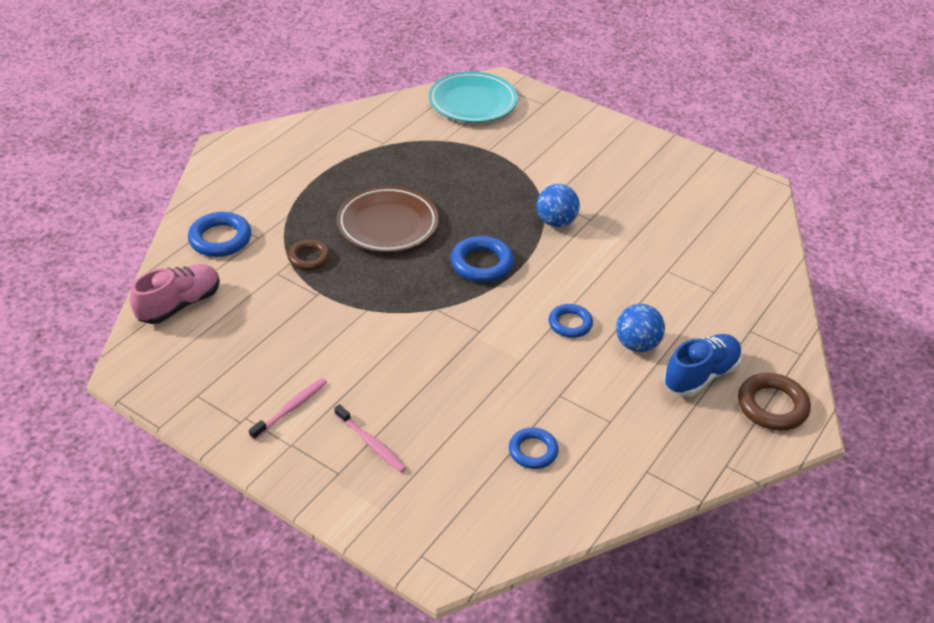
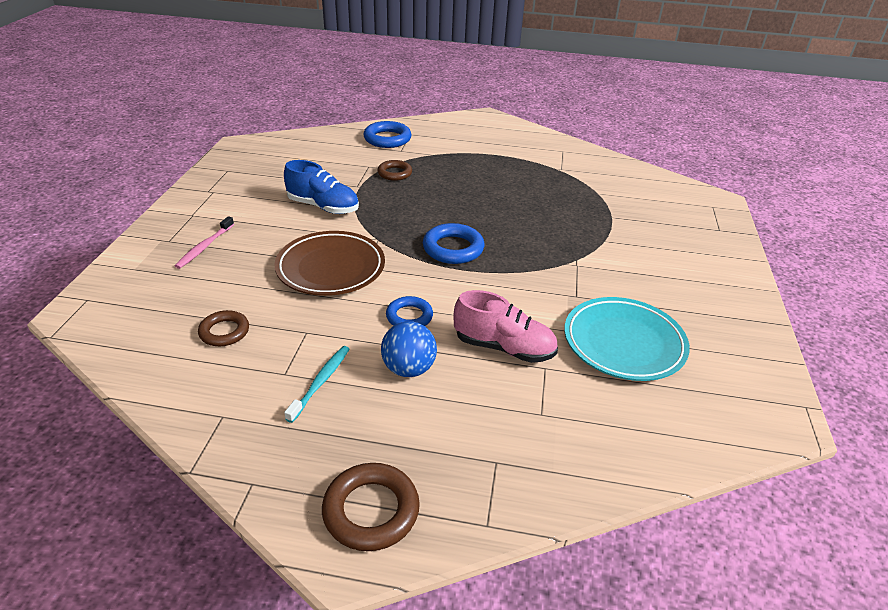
camera: 65 degrees right, 5 degrees down
(179, 305) = (311, 143): pink shoe -> pink shoe (504, 347)
(291, 408) = (229, 205): pink toothbrush -> none
(388, 224) = (462, 194): brown plate -> brown plate (331, 268)
(472, 102) = (668, 194): turquoise plate -> turquoise plate (623, 343)
(533, 451) = (224, 332): blue ring -> brown ring
(556, 222) = (550, 276): blue ball -> none
(631, 401) = (320, 382): none -> turquoise toothbrush
(700, 375) = (389, 430): blue shoe -> blue shoe (323, 207)

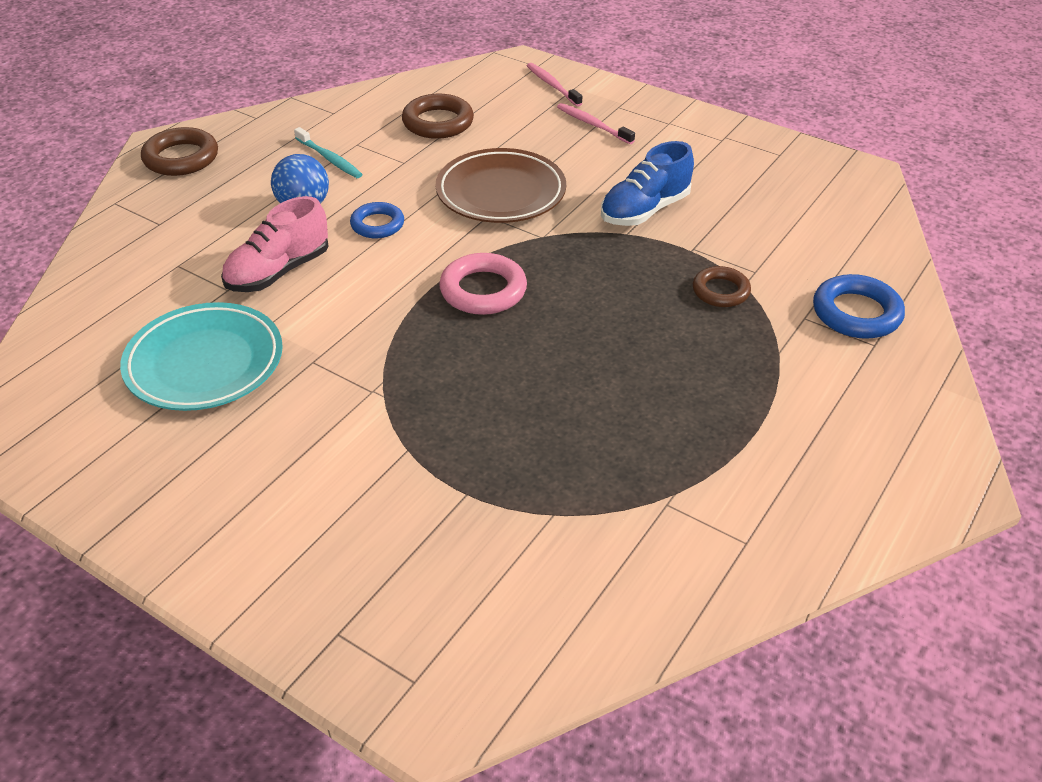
camera: 115 degrees right, 5 degrees up
(132, 281) = (552, 85): none -> pink toothbrush
(224, 332) = (438, 122): brown ring -> brown ring, size x1.50
(453, 248) = (483, 290): blue ring -> pink ring

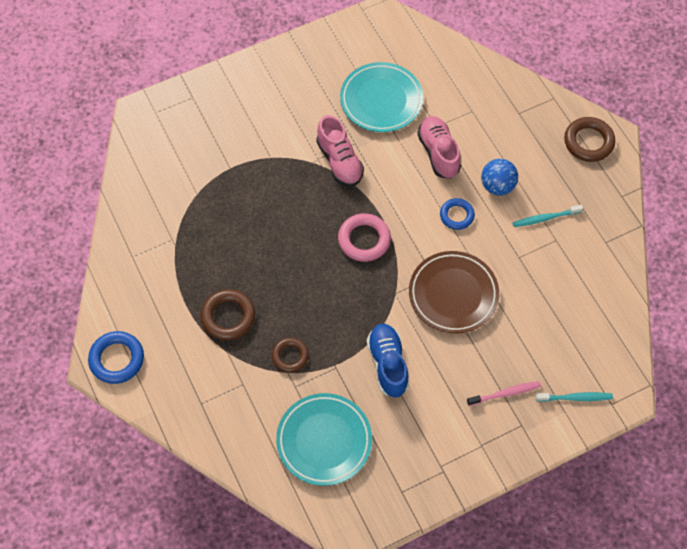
camera: 120 degrees right, 20 degrees up
(360, 364) = (339, 161): none -> pink shoe
(438, 122) = (559, 298): brown ring -> brown ring (228, 317)
(552, 85) = (575, 398): pink toothbrush -> turquoise toothbrush
(792, 224) = (324, 441): none -> turquoise plate
(856, 313) = (228, 414): blue ring -> blue ring (117, 359)

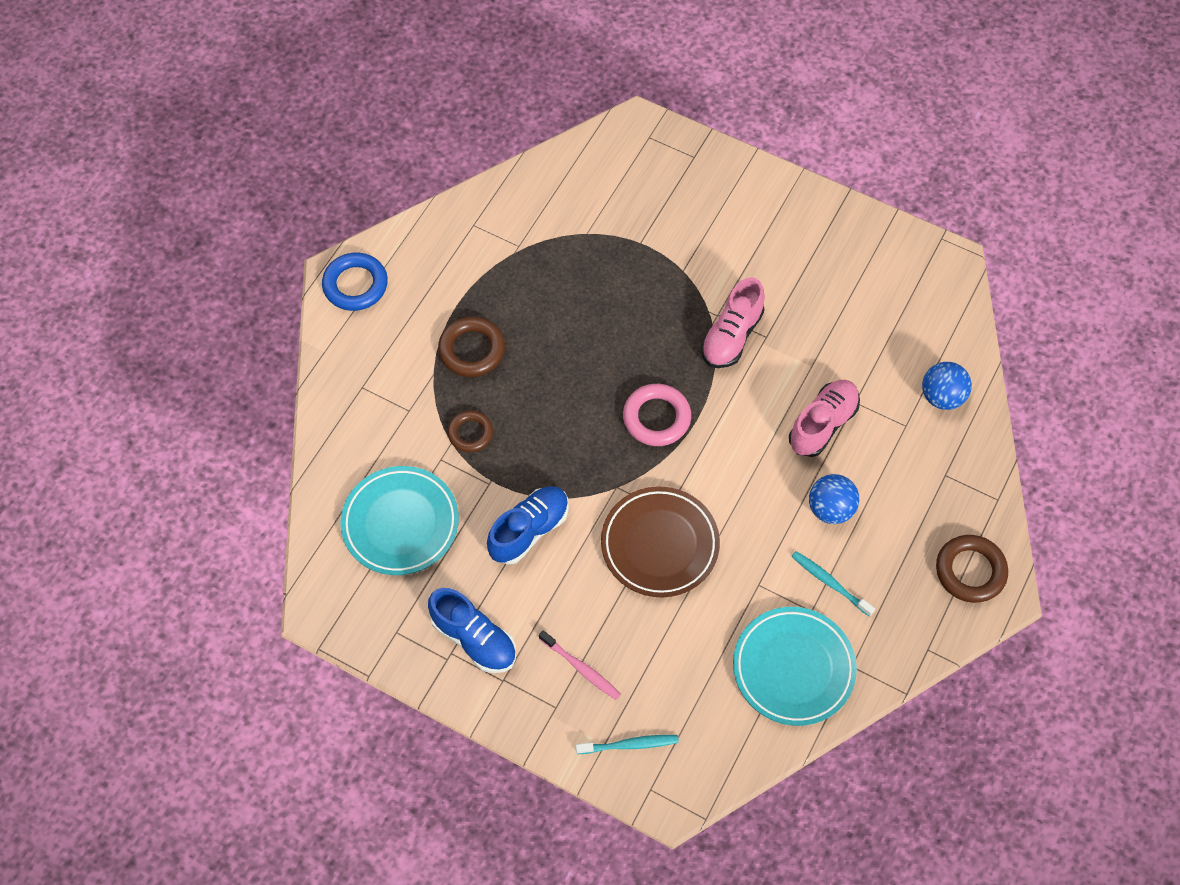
camera: 55 degrees right, 0 degrees up
(381, 100) = (840, 328): turquoise plate -> turquoise plate (793, 668)
(441, 445) = (474, 639): none -> blue shoe
(456, 215) = (759, 490): blue ring -> none
(467, 80) = (941, 396): none -> blue ball
(575, 398) = (629, 745): turquoise toothbrush -> turquoise toothbrush turned 60 degrees counterclockwise

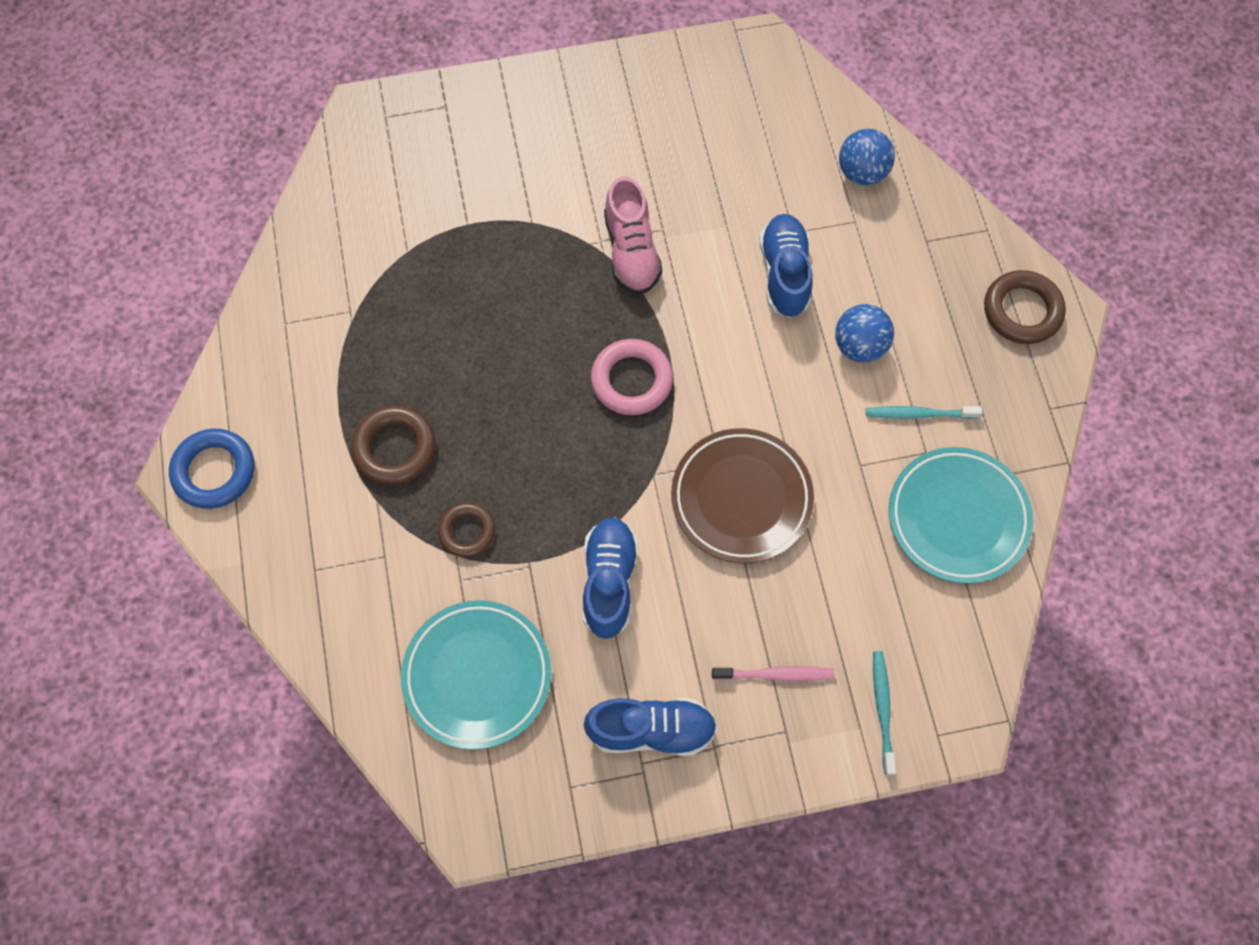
camera: 40 degrees left, 5 degrees up
(629, 745) = (882, 710): turquoise toothbrush -> turquoise toothbrush turned 45 degrees counterclockwise
(822, 424) = (784, 274): pink shoe -> blue shoe

